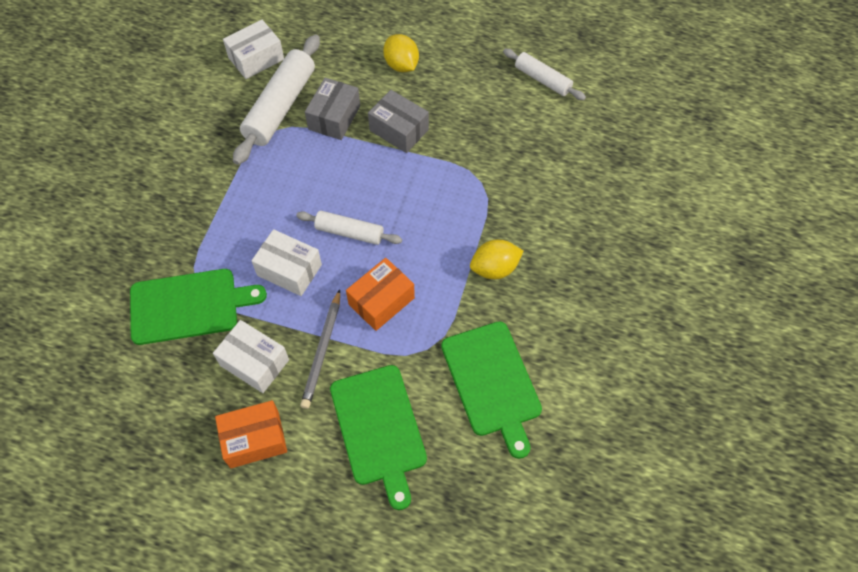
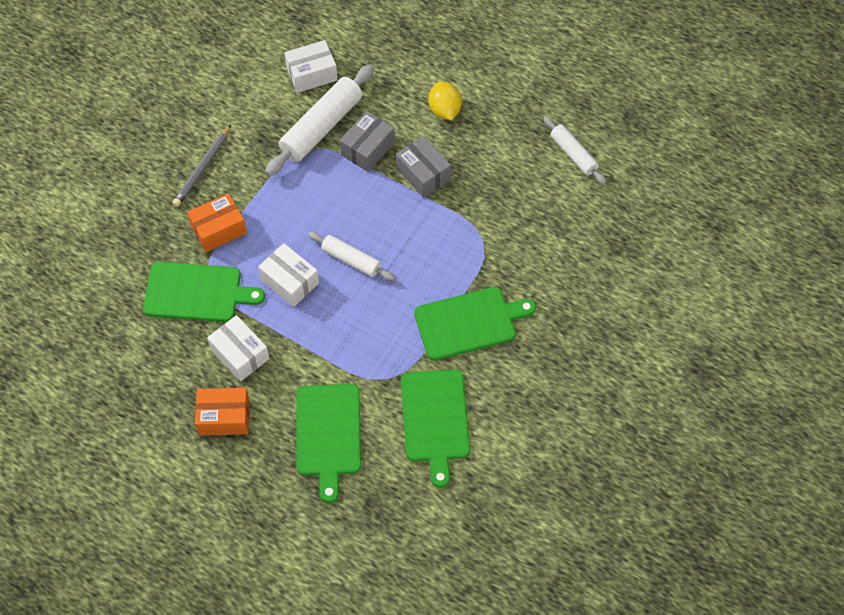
camera: 15 degrees right, 0 degrees up
(322, 350) = (299, 358): grey pencil -> grey pencil (202, 168)
(381, 301) = (361, 327): orange box -> orange box (218, 229)
(494, 269) = (469, 323): yellow lemon -> green cutting board

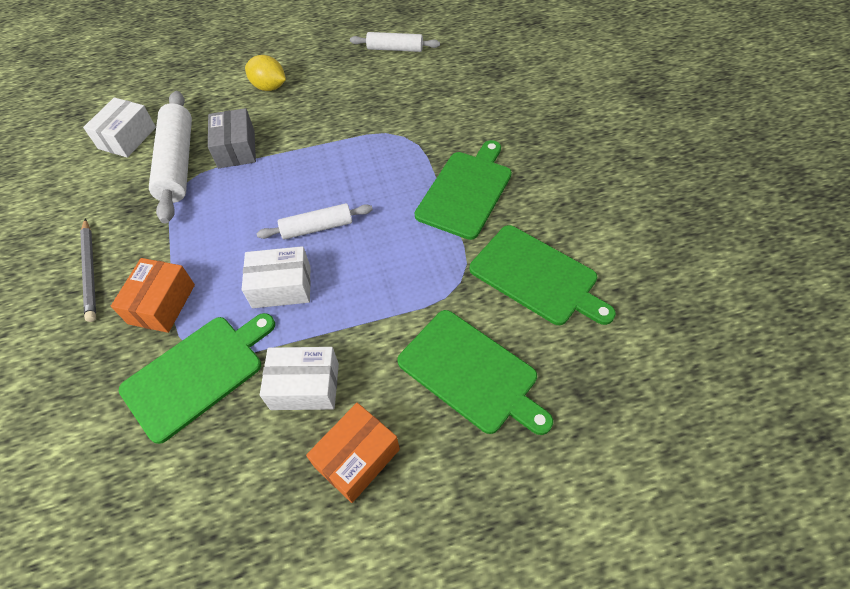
camera: 45 degrees left, 5 degrees down
(423, 174) = (303, 132): grey box -> none

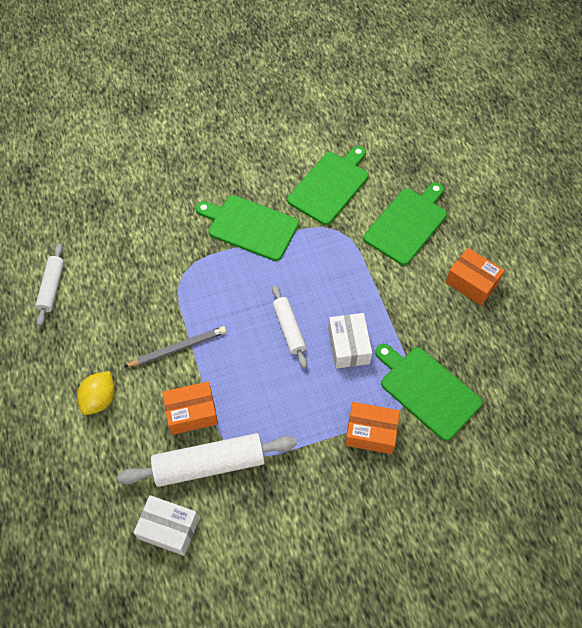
camera: 95 degrees left, 5 degrees up
(90, 271) = (341, 504): grey pencil -> grey pencil (178, 348)
(236, 149) = (192, 413): grey box -> orange box
(305, 386) = (428, 318): white box -> none

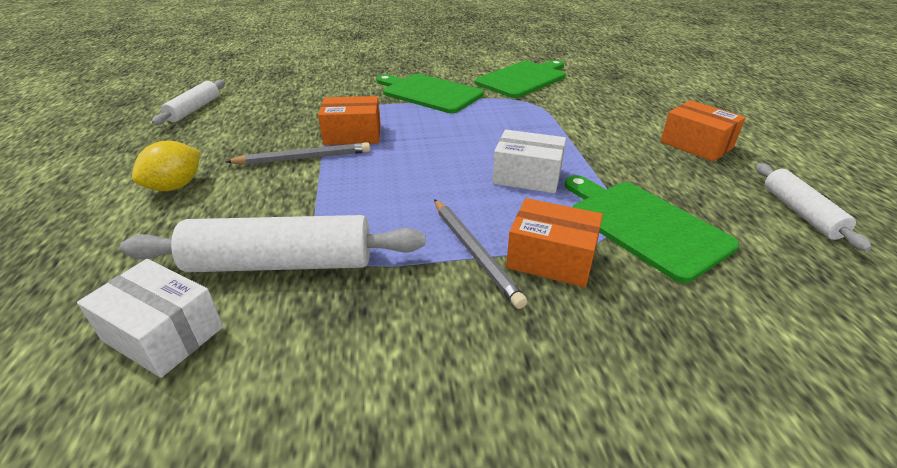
camera: 10 degrees right, 25 degrees down
(192, 413) = (287, 210): orange box -> orange box (352, 135)
(289, 329) = (450, 157): white rolling pin -> white rolling pin (800, 213)
(324, 434) = (474, 252): none -> grey pencil
(348, 346) = (527, 176): white box -> white box turned 75 degrees counterclockwise
(407, 224) = (609, 103): green cutting board -> none

